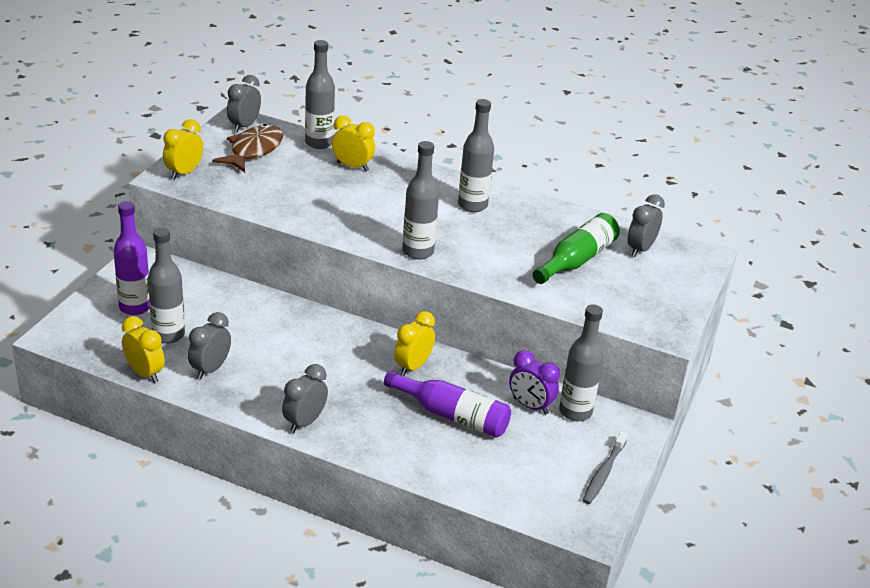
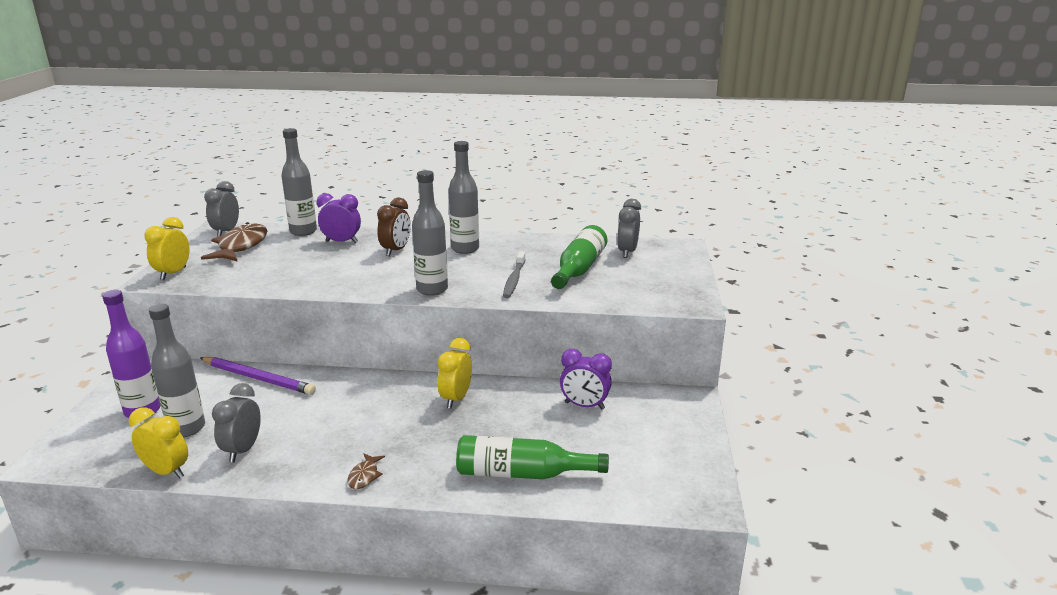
camera: 15 degrees left, 10 degrees down
(241, 297) = (258, 378): none -> purple pencil
(304, 422) = (364, 476): grey clock -> brown fish
(352, 166) = (341, 242): yellow clock -> purple clock
(402, 191) = (396, 251): none -> brown clock
(440, 457) = (522, 473): none -> green bottle
(452, 415) = (515, 432): purple bottle -> none
(575, 412) = (628, 401): grey bottle -> none
(604, 472) = (686, 446): grey toothbrush -> grey toothbrush (514, 279)

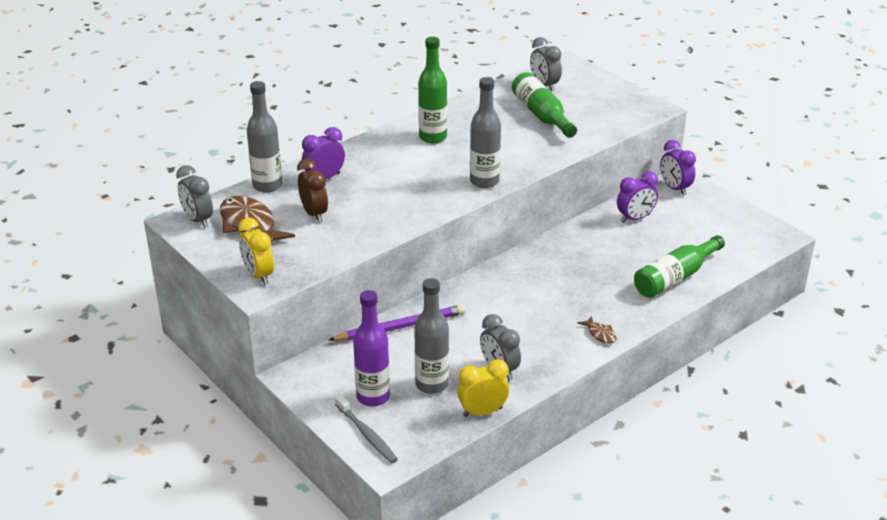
camera: 45 degrees left, 10 degrees up
(396, 251) = (386, 164): brown clock -> brown clock (314, 214)
(456, 399) = (557, 259): yellow clock -> none
(465, 249) = (433, 137): grey bottle -> green bottle
(514, 279) = (519, 145): grey toothbrush -> grey toothbrush (366, 434)
(672, 402) = (675, 188): none -> purple clock

